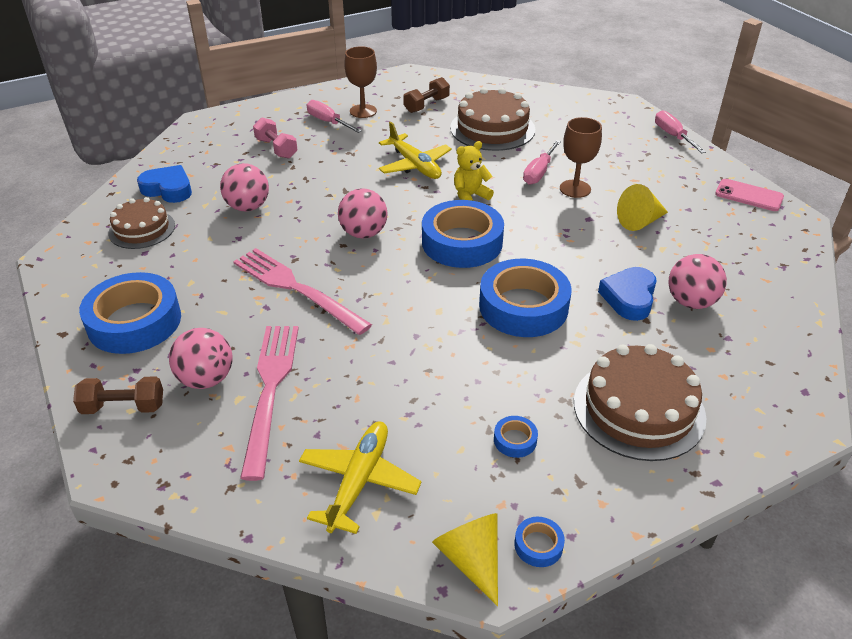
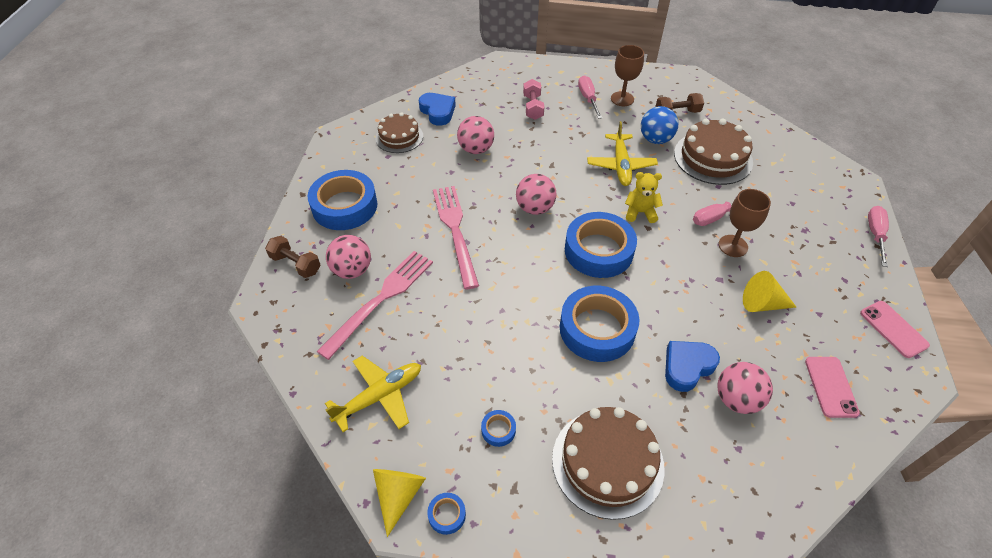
camera: 35 degrees right, 10 degrees up
(427, 133) = (655, 139): none -> blue ball
(747, 257) = (831, 386): none -> pink phone

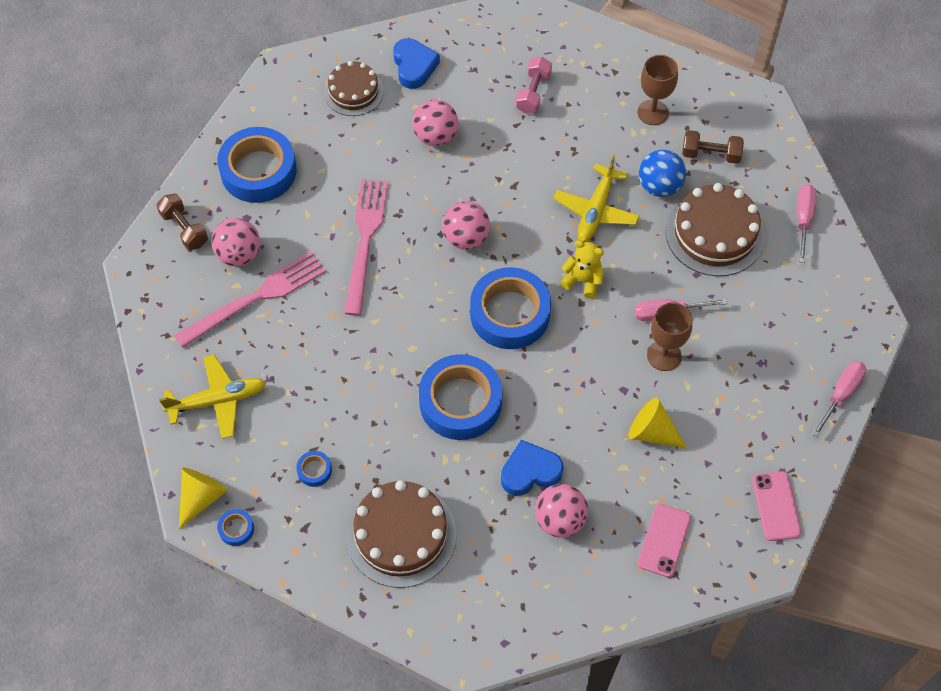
camera: 20 degrees right, 10 degrees up
(588, 98) = (609, 99): pink screwdriver -> pink screwdriver (803, 219)

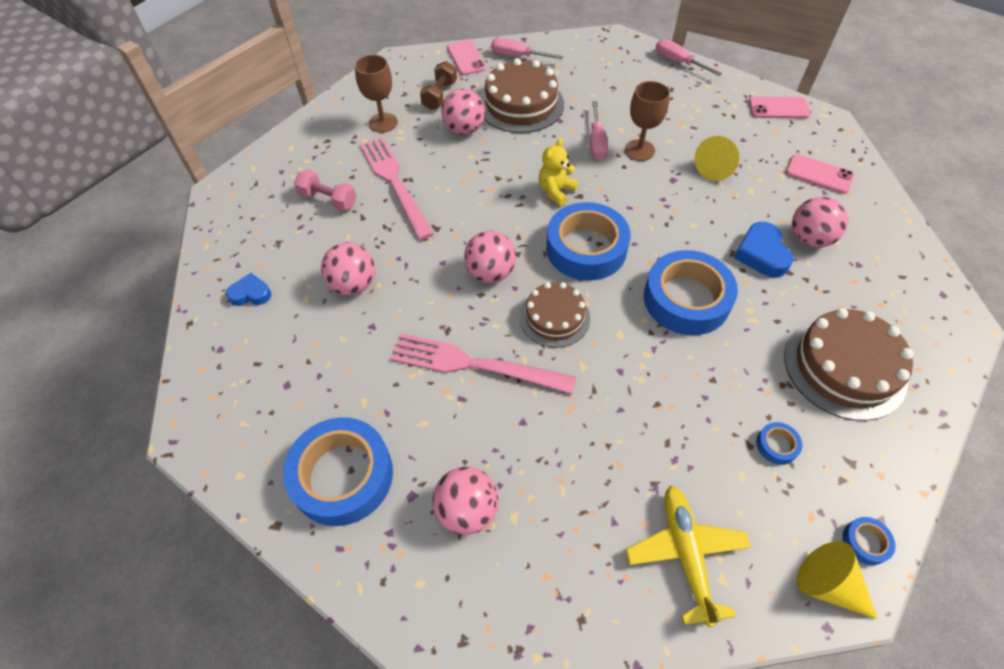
camera: 80 degrees left, 5 degrees down
(184, 229) = (410, 583): brown dumbbell -> none
(256, 298) = (537, 493): pink fork -> pink fork (395, 183)
(353, 92) = (261, 356): brown cake -> brown cake (554, 317)
(414, 66) = (251, 294): blue heart -> blue heart, size x0.66
(596, 210) = (480, 173): yellow plane -> none
(659, 186) = (464, 129): blue ball -> pink ball
(785, 168) = (466, 58): none -> pink phone

